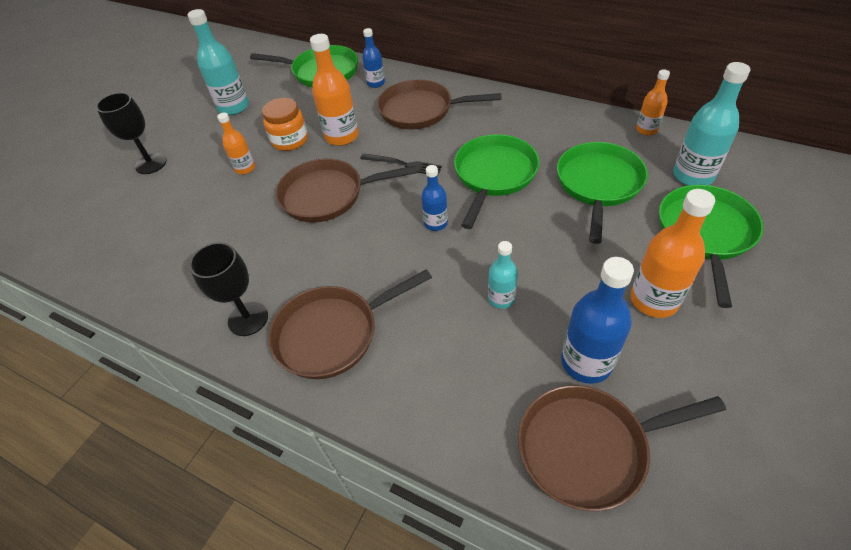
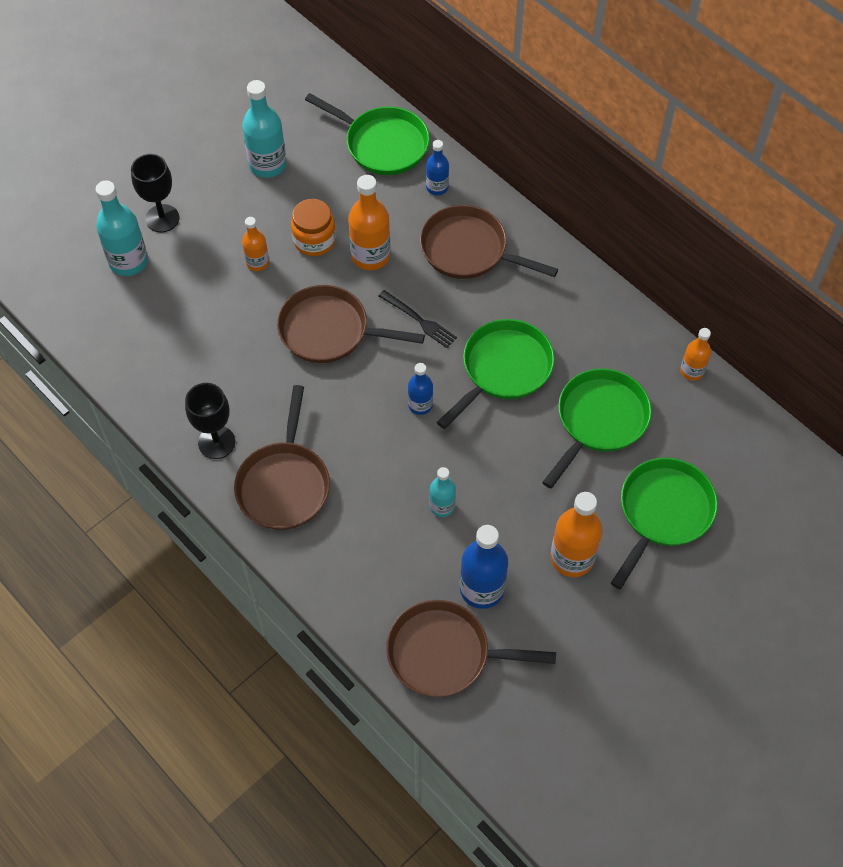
camera: 15 degrees right, 10 degrees up
(332, 334) = (284, 484): brown pan -> brown pan turned 75 degrees counterclockwise
(693, 175) = (698, 445): turquoise bottle -> turquoise bottle (128, 261)

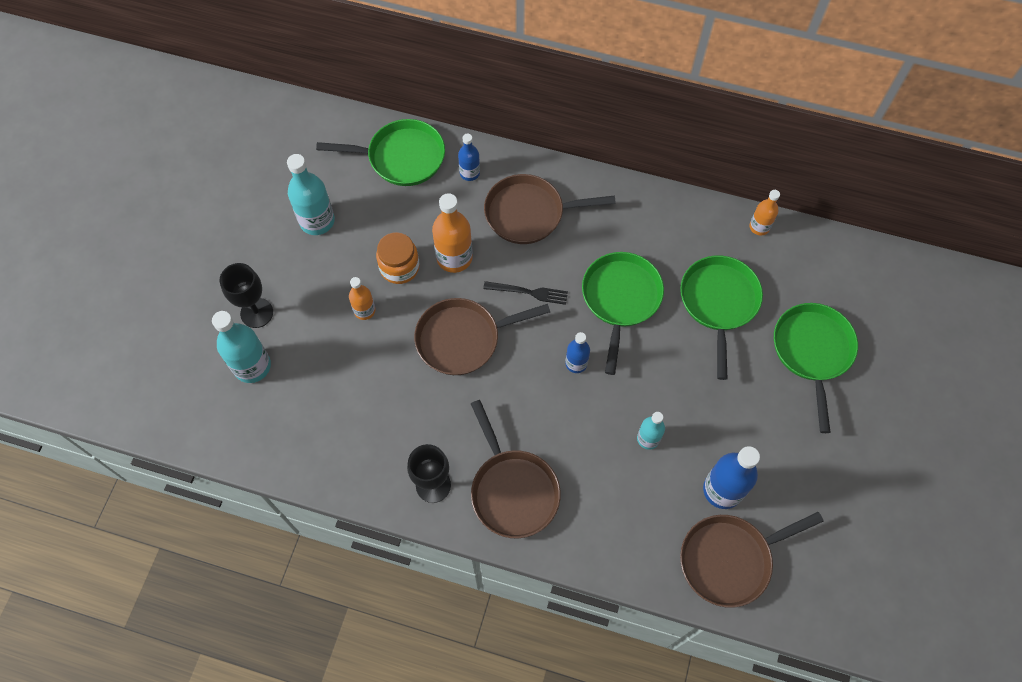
camera: 30 degrees left, 5 degrees up
(572, 558) = (771, 426): orange bottle -> none

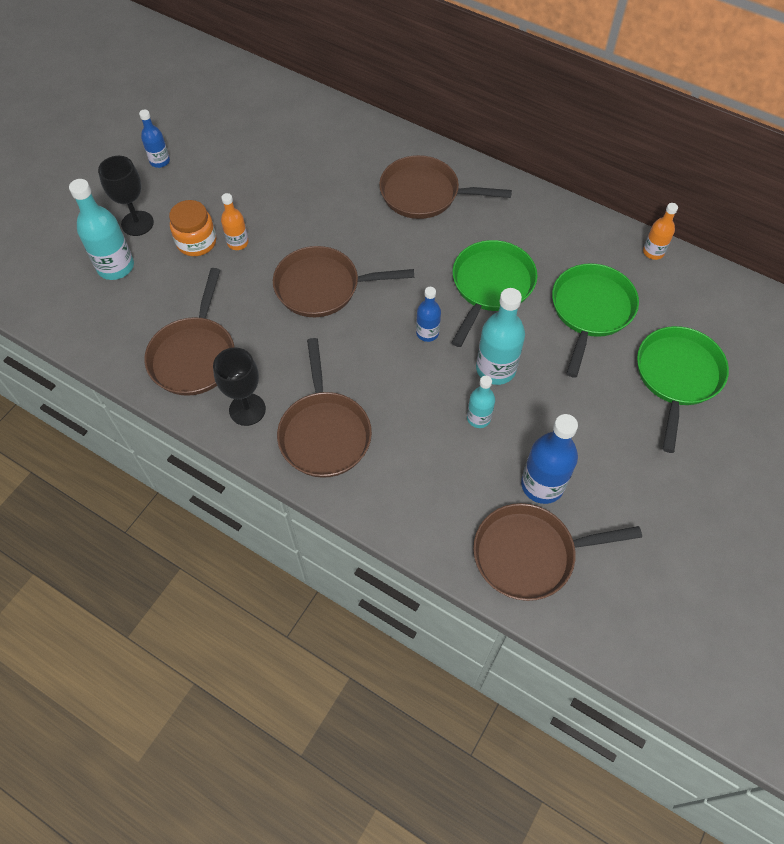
camera: 15 degrees right, 5 degrees down
(317, 221) = (222, 160): turquoise bottle -> turquoise bottle (495, 369)
(364, 442) = (194, 356): none -> brown pan
(399, 267) = (284, 213): orange jar -> orange jar (196, 242)
(401, 157) = (319, 124): green pan -> none
(454, 258) = (339, 216): orange bottle -> none
(469, 173) = (379, 149): blue bottle -> blue bottle (160, 161)
(528, 292) = (401, 261): black fork -> none

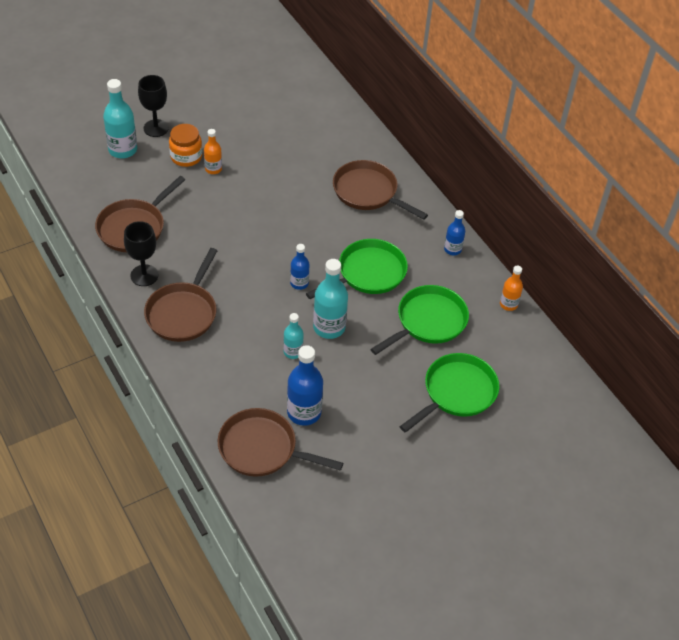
camera: 25 degrees right, 10 degrees down
(160, 161) = (199, 93): blue bottle -> blue bottle (452, 249)
(323, 287) = (249, 222): brown pan -> none

